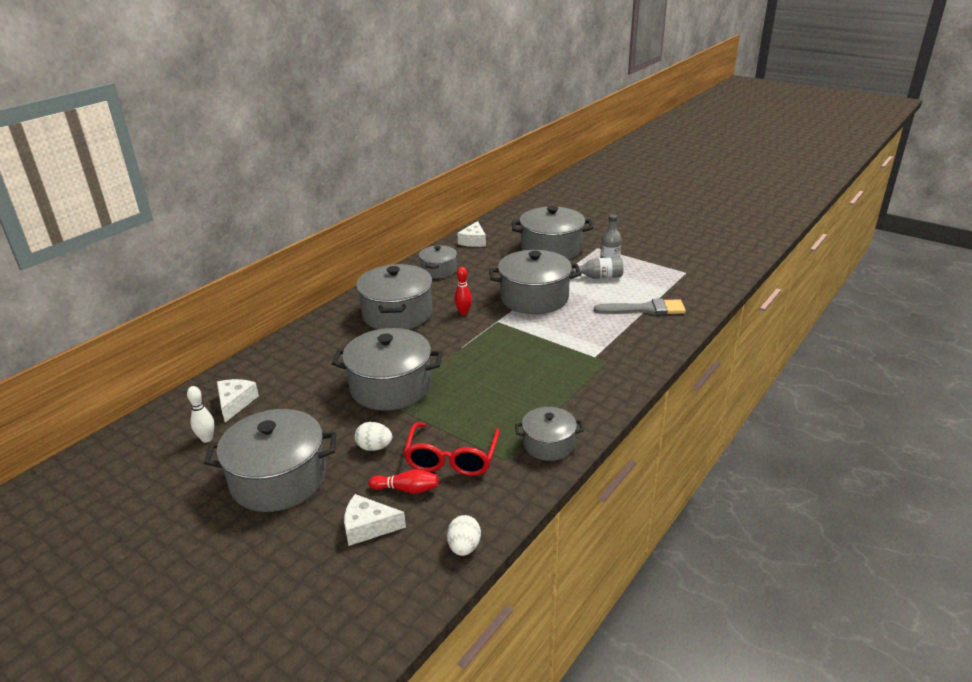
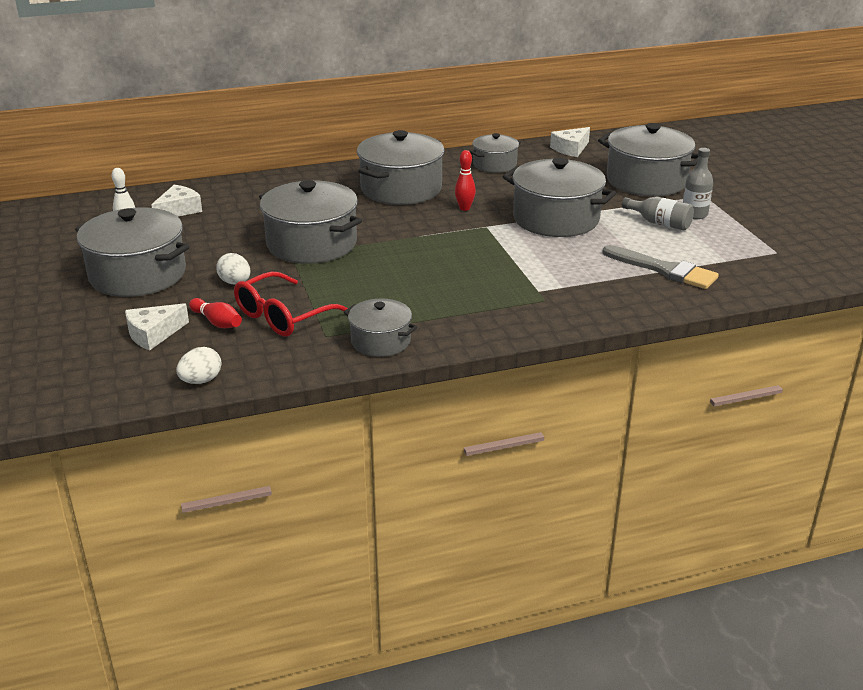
camera: 35 degrees right, 0 degrees up
(368, 527) = (153, 334): white cheese -> white cheese turned 75 degrees counterclockwise

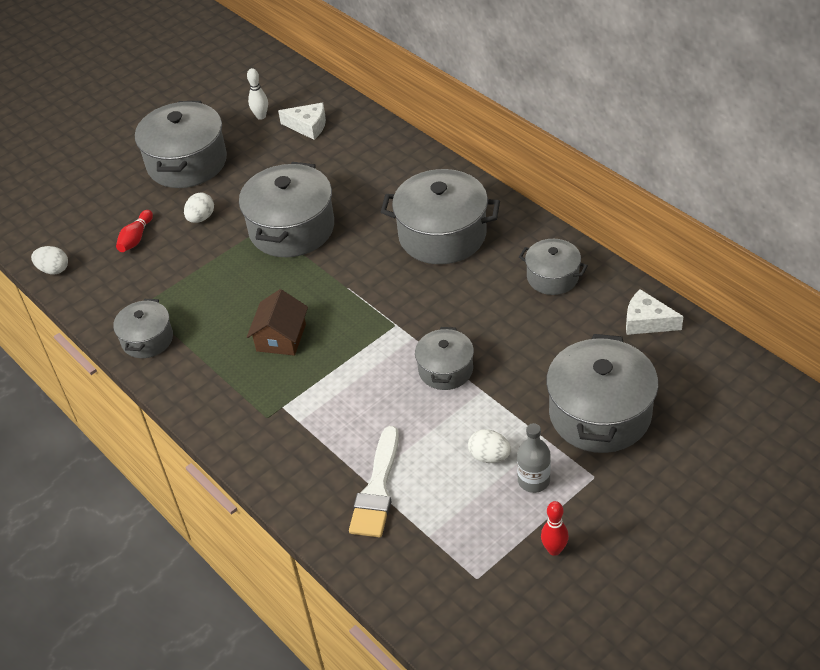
camera: 70 degrees right, 15 degrees up
(153, 334) = (105, 215): white cheese -> none
(283, 316) = (161, 268): red glasses -> none
(450, 275) = (281, 337): none -> brown house
(464, 208) = (427, 295): red bowling pin -> red bowling pin (554, 549)
(556, 219) = (445, 369): grey pot -> grey pot, size x0.56
(660, 223) = (489, 456): grey bottle -> white egg
(664, 270) = (377, 489): grey brush -> white brush

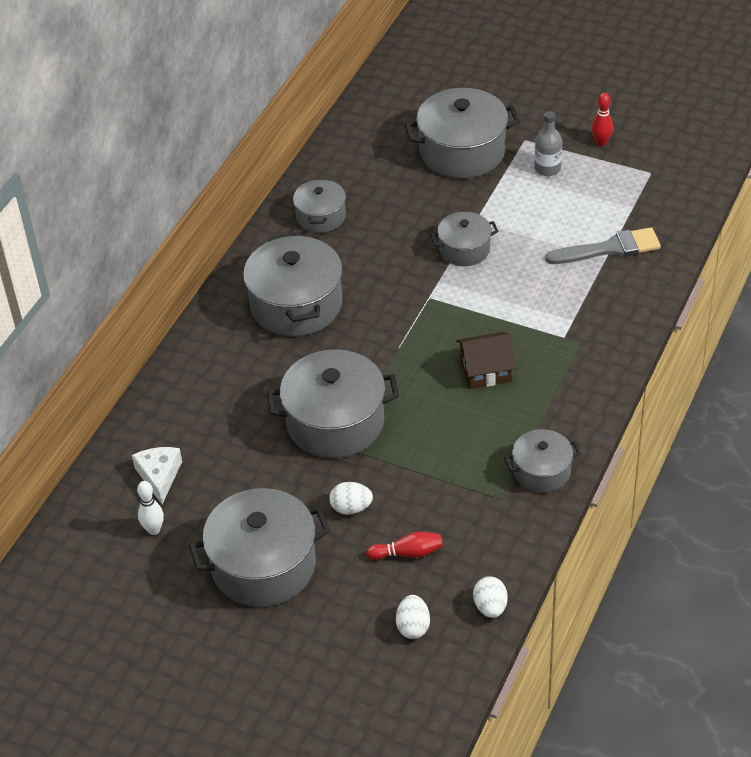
camera: 115 degrees left, 0 degrees up
(377, 489) = (609, 249): white brush -> grey brush
(489, 456) = (539, 198): white egg -> white egg (413, 626)
(646, 321) = (349, 150): white cheese -> none

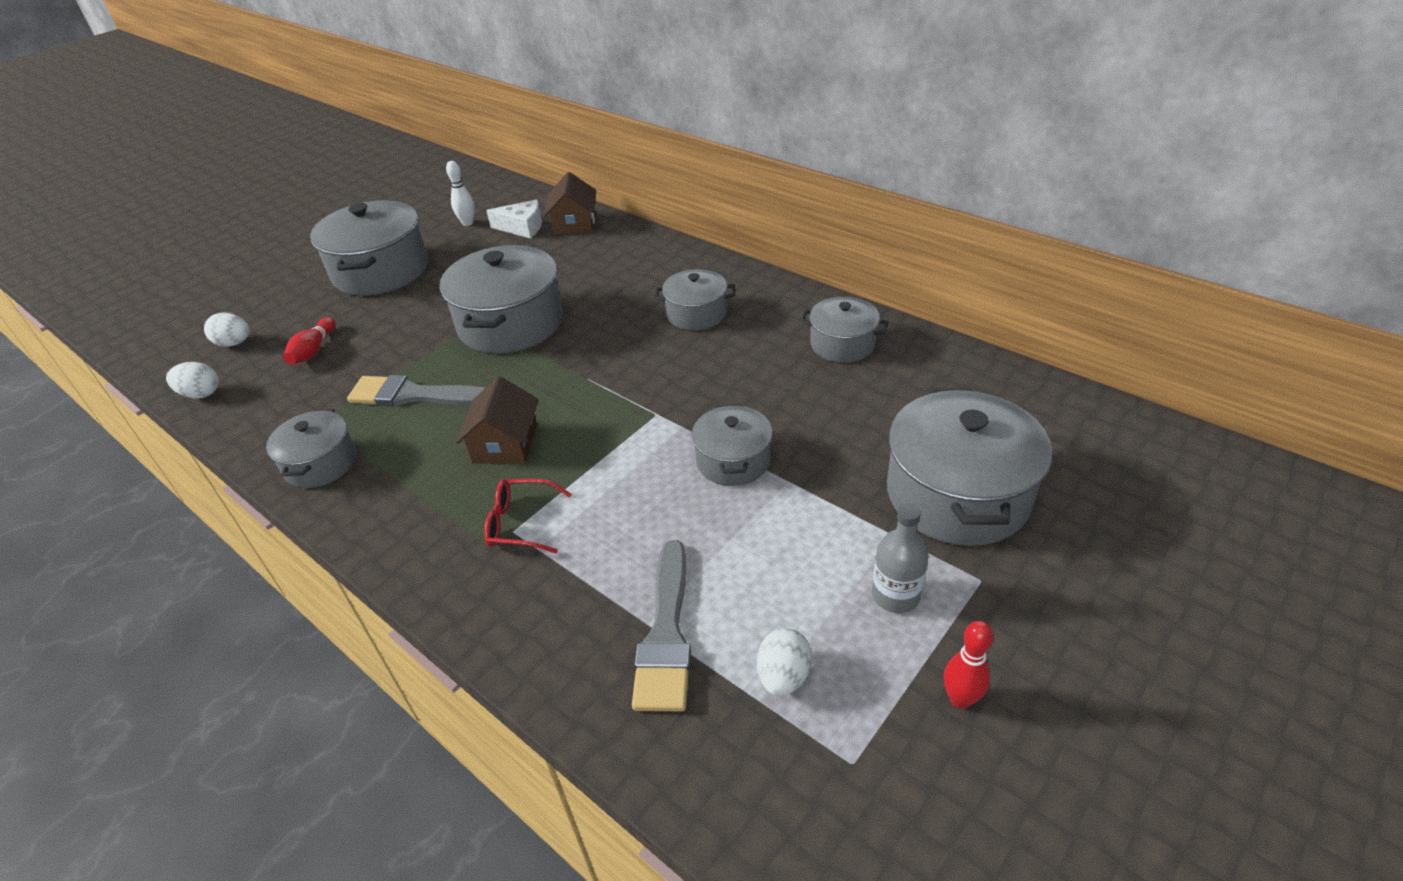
camera: 105 degrees right, 5 degrees down
(147, 434) = (574, 223): none -> brown house
(296, 305) = (696, 314): grey pot -> grey pot, size x0.56
(351, 508) = (397, 322): white egg -> white egg (783, 676)
(448, 448) = (414, 395): none -> grey brush
(556, 336) = (520, 523): none -> red glasses

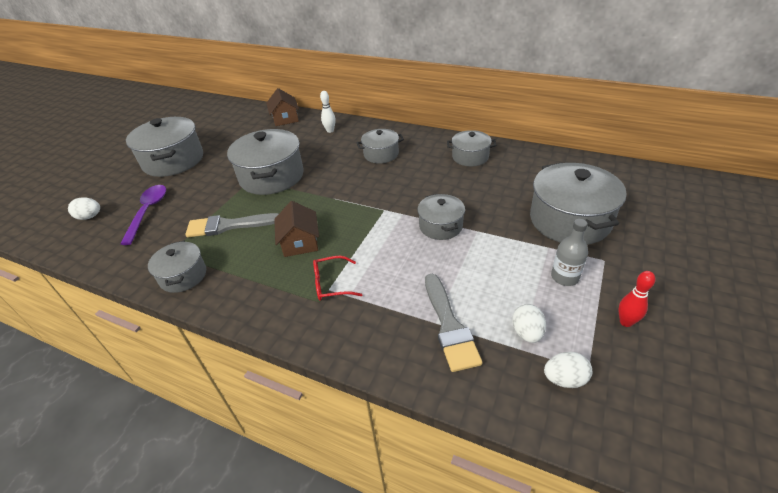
camera: 15 degrees left, 0 degrees up
(201, 394) = (78, 250): white egg -> white egg (564, 379)
(313, 350) = (148, 212): red bowling pin -> purple spoon
(467, 223) = (218, 127): white bowling pin -> white bowling pin (330, 131)
(522, 227) = (254, 125): white cheese -> none

